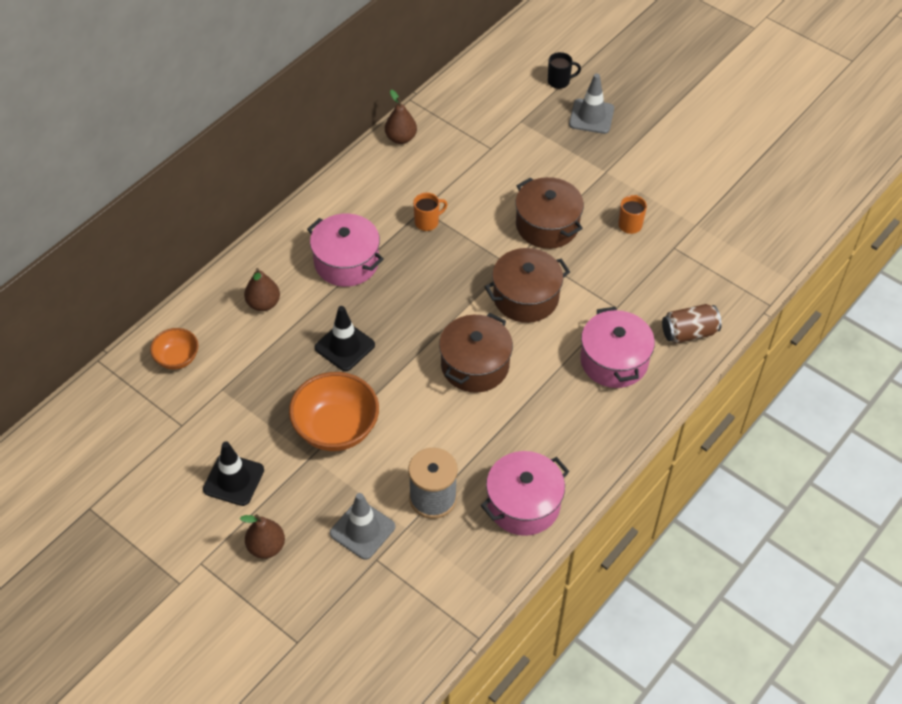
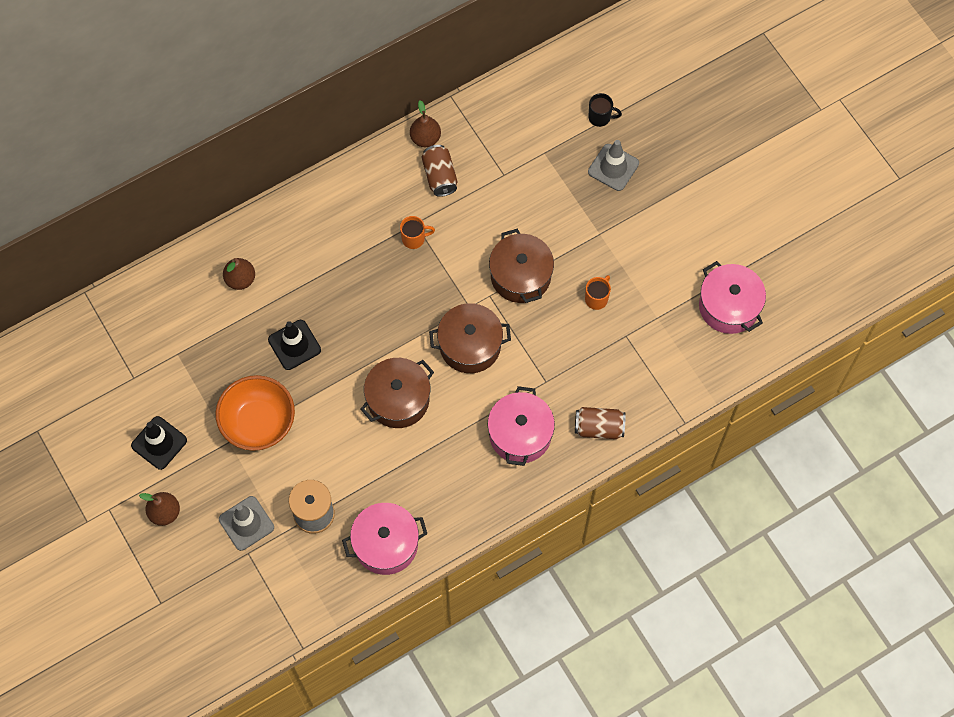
camera: 20 degrees right, 15 degrees up
(177, 358) = (150, 311): orange bowl -> none
(346, 262) = (327, 259): pink pot -> pink pot (729, 306)
(429, 165) = (440, 176): none -> brown can

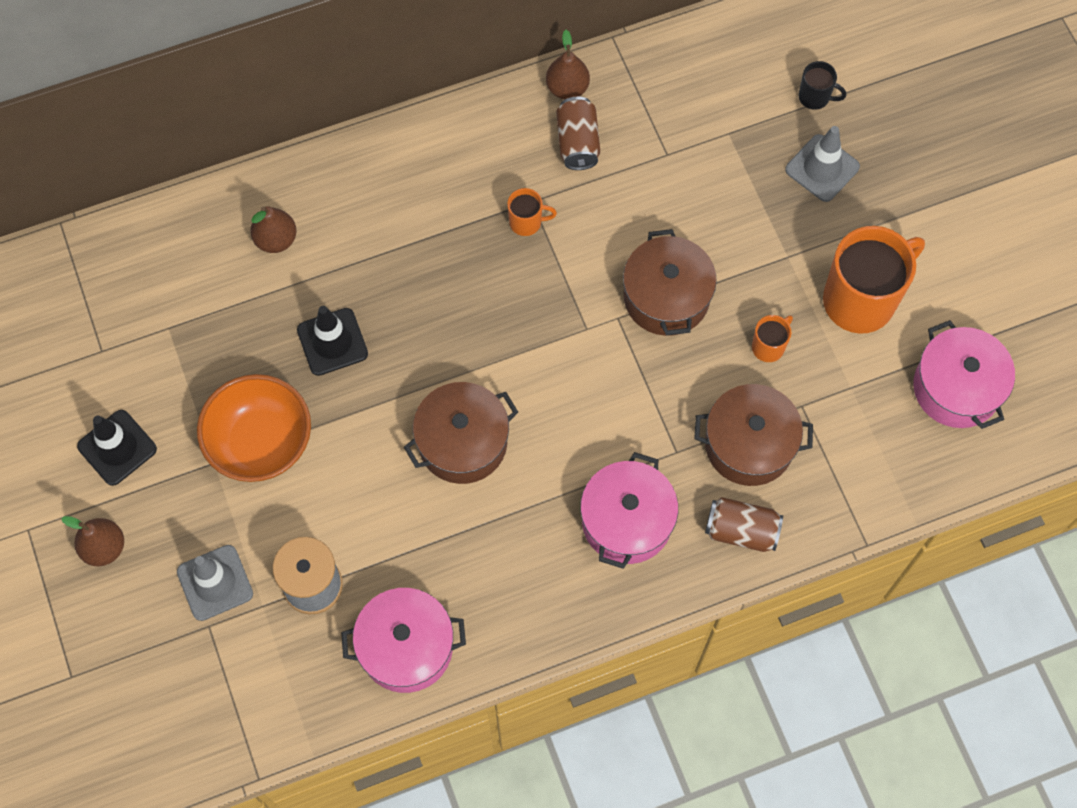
camera: 10 degrees right, 0 degrees up
(470, 345) = (577, 383): brown pot -> brown pot (749, 444)
(655, 256) = (861, 300): none -> orange mug

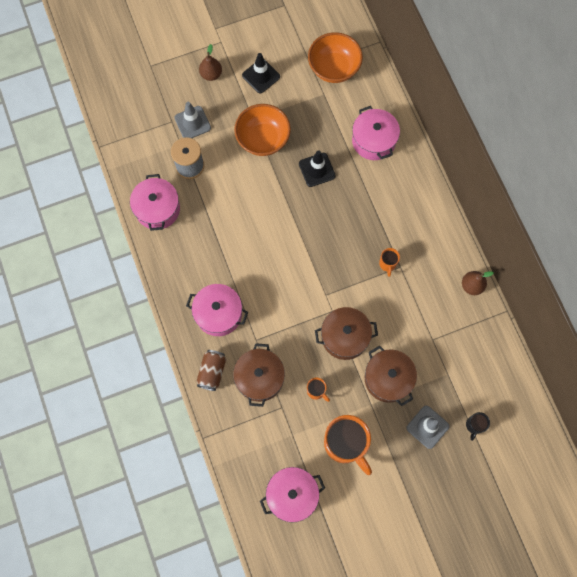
camera: 90 degrees right, 5 degrees up
(112, 308) = (334, 68): none -> orange bowl
(276, 239) = (373, 141): brown pear -> pink pot
(462, 442) = (262, 233): brown pot -> brown pot (388, 379)
(577, 143) = (437, 291): brown can -> none

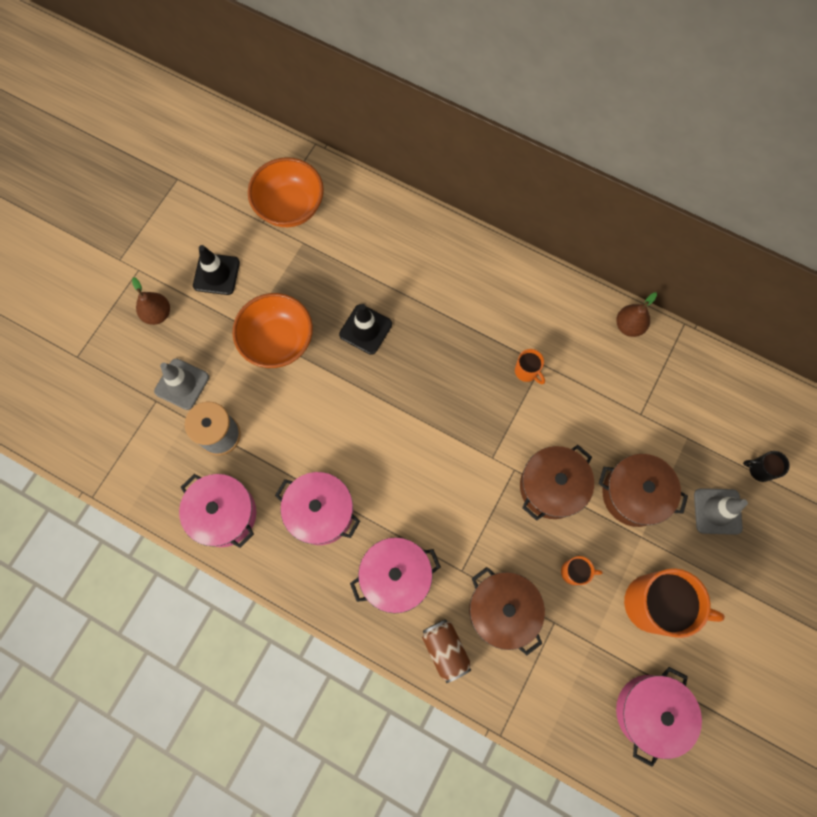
camera: 40 degrees left, 0 degrees up
(373, 141) = (399, 252): pink pot -> pink pot (320, 512)
(474, 425) = (759, 469): black mug -> black mug turned 120 degrees clockwise

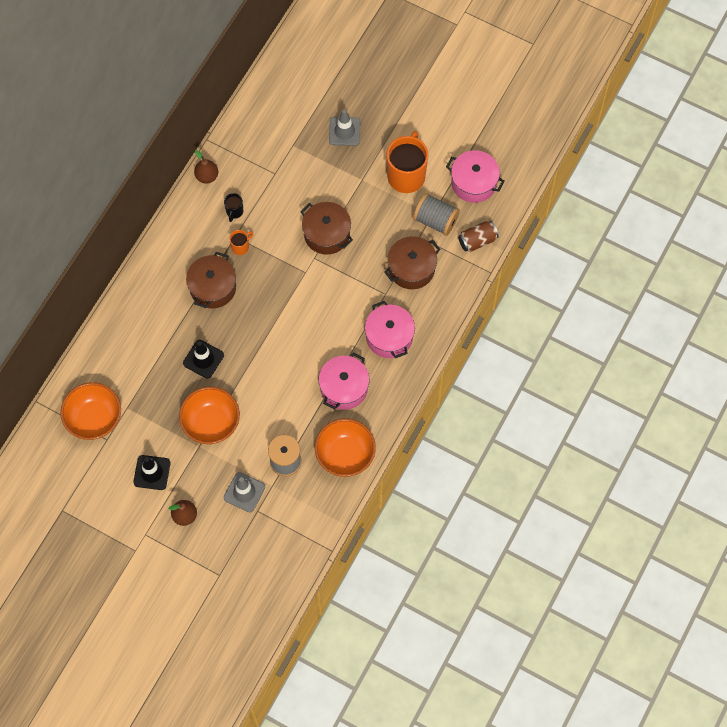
camera: 90 degrees left, 5 degrees down
(224, 514) = (345, 454): pink pot -> orange bowl
(445, 649) = (437, 305): brown can -> brown can (477, 240)
(574, 572) = (386, 223): orange mug -> none
(582, 648) = (435, 220): none -> grey spool
(634, 494) = (332, 182): brown pot -> brown pot (213, 287)
(759, 469) = (316, 102): black mug -> black mug (234, 212)

